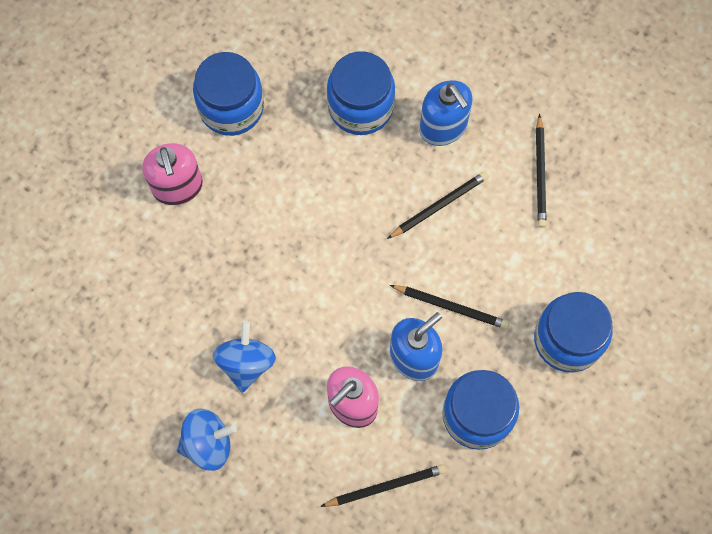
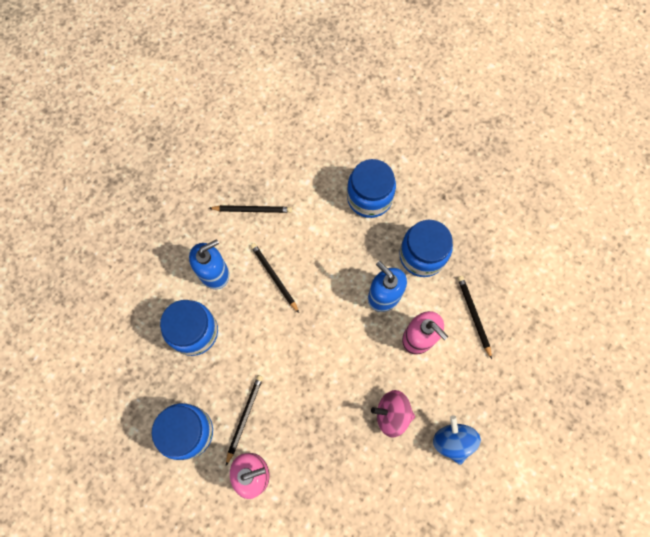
camera: 90 degrees left, 0 degrees up
(246, 363) = (392, 414): blue spinning top -> pink spinning top
(451, 307) = (348, 271): black pencil -> black pencil (244, 417)

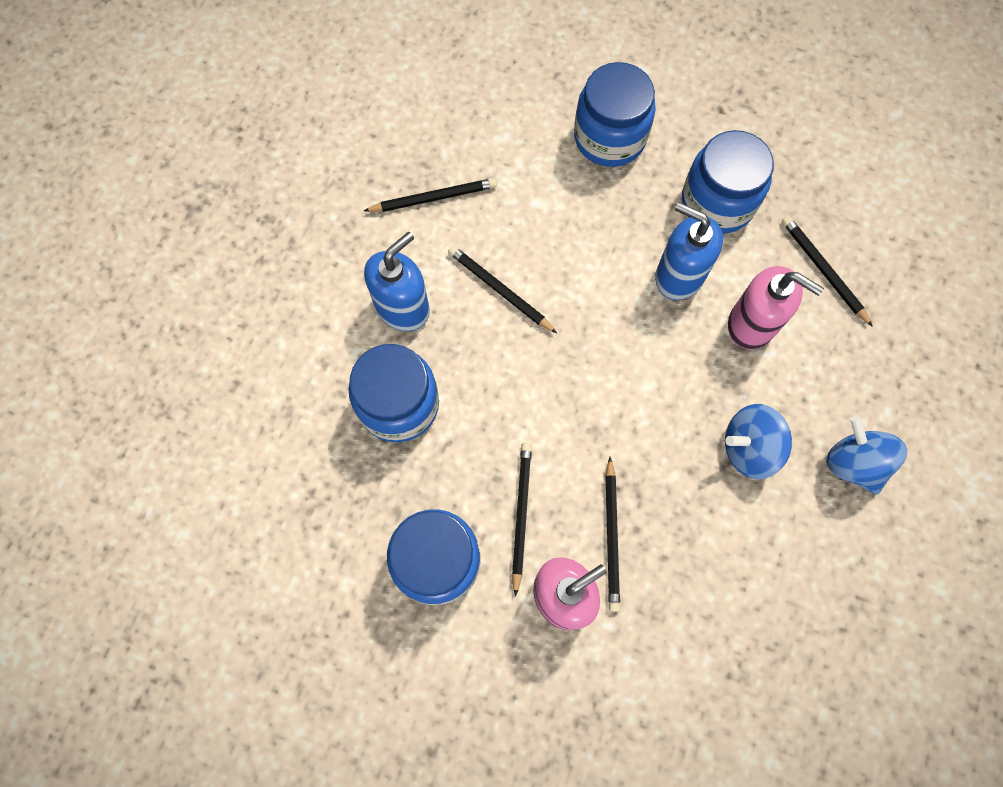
camera: 15 degrees left, 0 degrees up
(293, 445) = (612, 536): none -> black pencil
(392, 414) = (749, 448): pink spinning top -> blue spinning top

